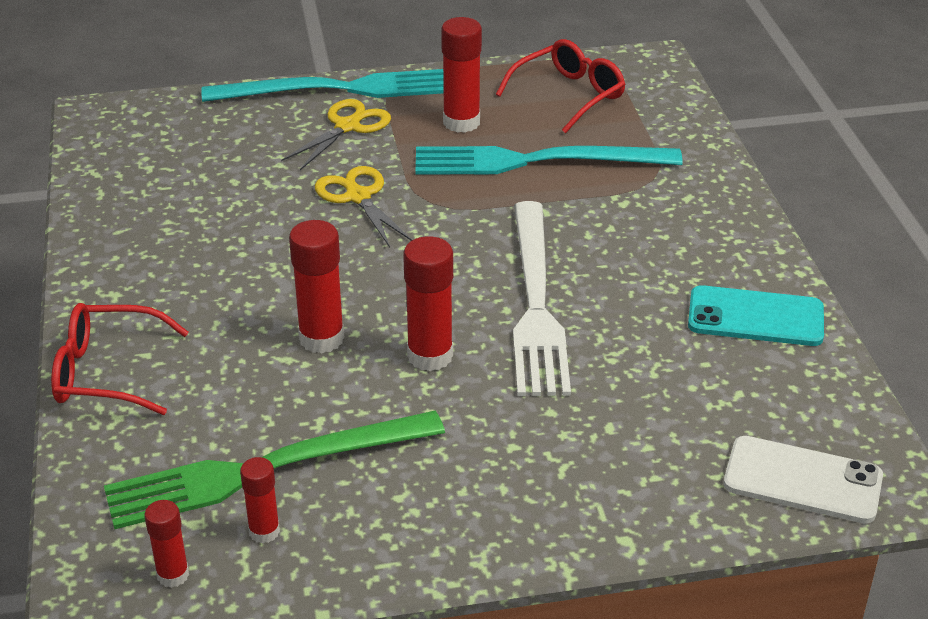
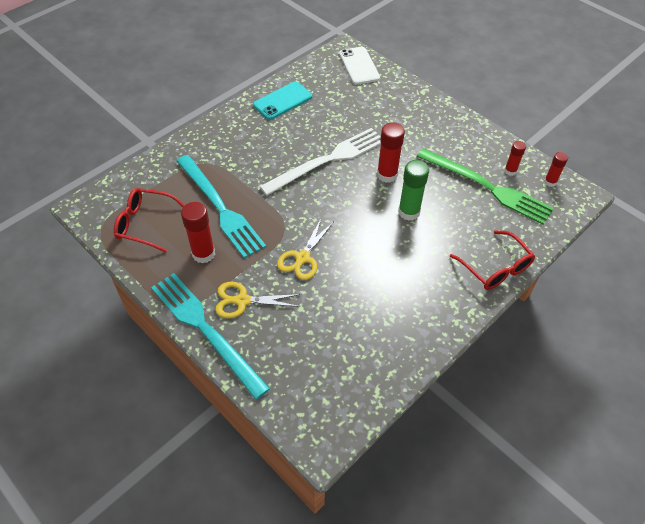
camera: 125 degrees left, 15 degrees up
(321, 338) = (409, 212): red glue stick -> green glue stick
(755, 317) = (282, 101): turquoise phone -> turquoise phone turned 75 degrees clockwise

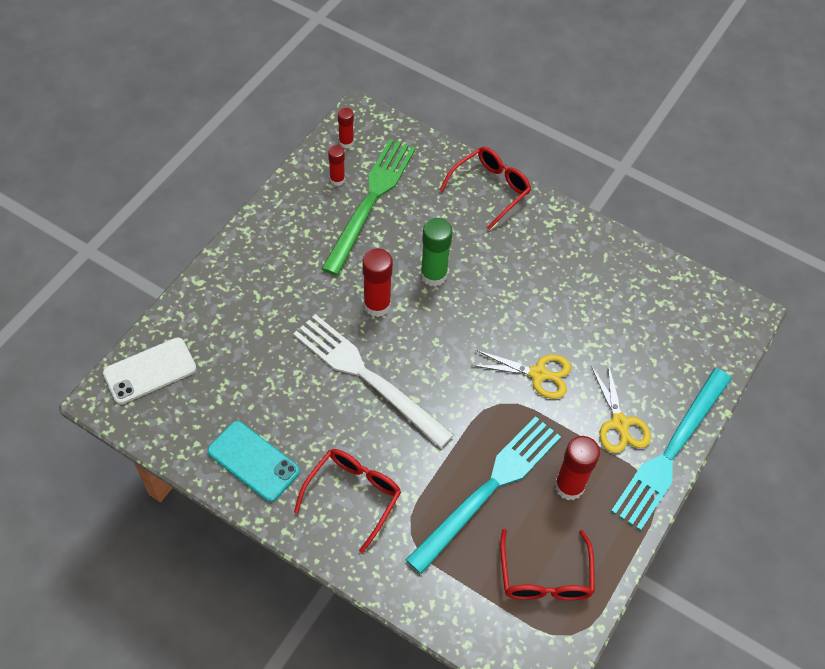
camera: 105 degrees left, 5 degrees up
(242, 140) = (353, 495): none -> red glasses

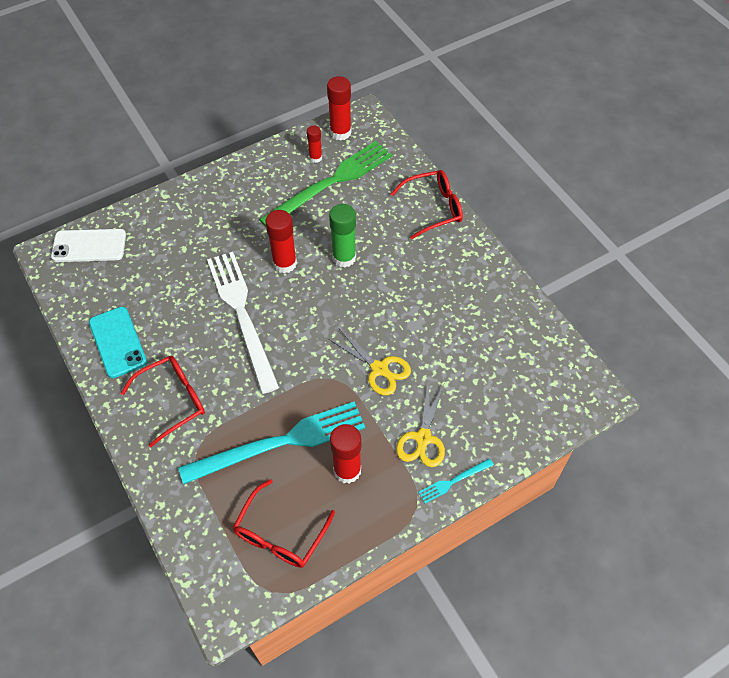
camera: 30 degrees right, 0 degrees up
(346, 142) = (340, 132): red glue stick -> red glue stick, size x1.68
(671, 451) = (453, 481): turquoise fork -> turquoise fork, size x0.43

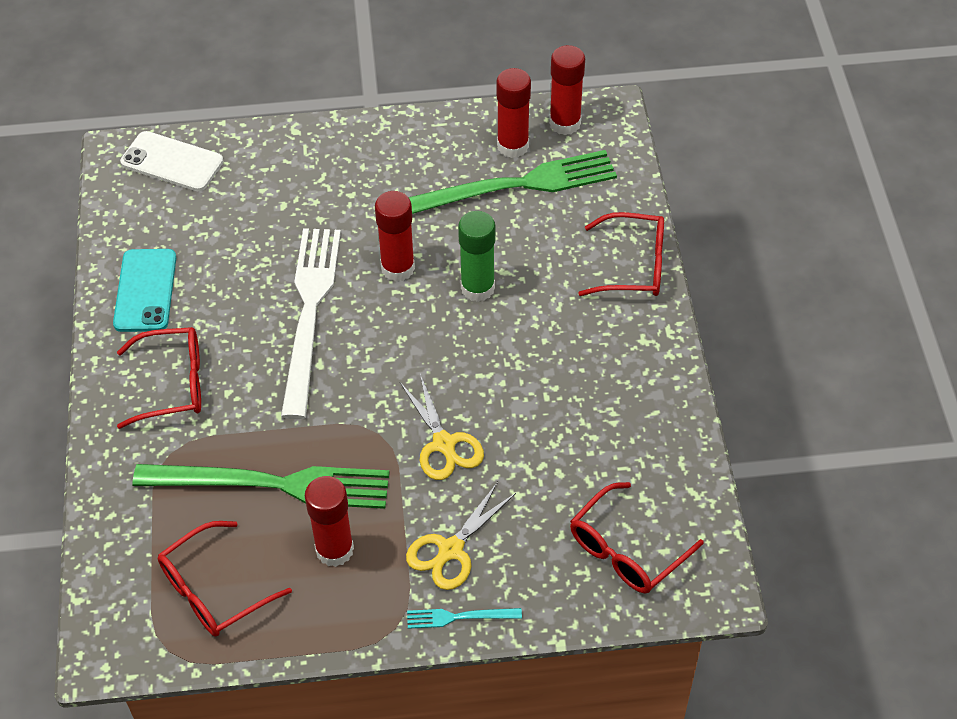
camera: 25 degrees right, 5 degrees down
(280, 442) = (272, 484): turquoise fork -> green fork
(315, 158) = (513, 146): red glue stick -> red glue stick, size x1.68
(531, 392) = (626, 550): none -> red glasses

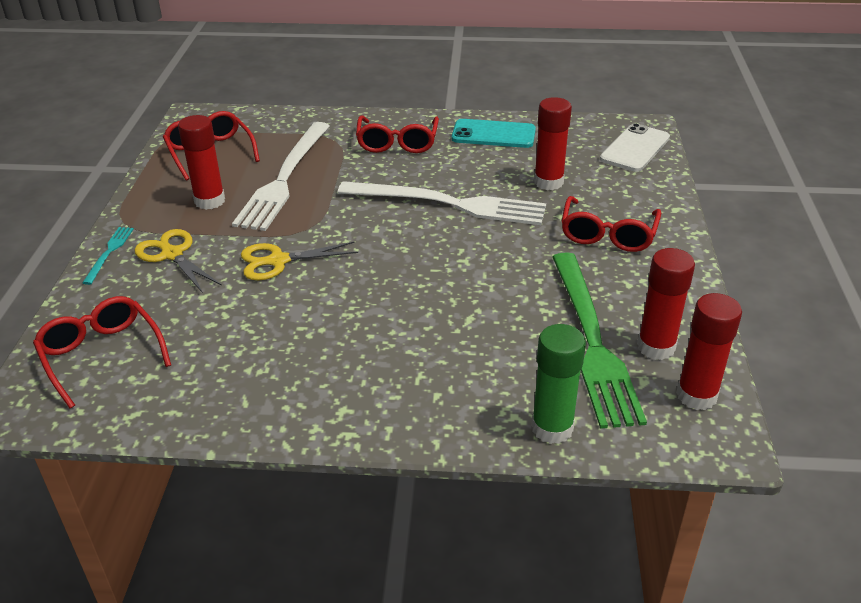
camera: 100 degrees right, 15 degrees down
(272, 484) = (285, 178): green fork -> white fork
(398, 268) = (489, 253): red glue stick -> red glue stick (548, 182)
(477, 288) = (451, 299): green glue stick -> green glue stick (552, 428)
(634, 266) = (453, 420): red glasses -> red glasses (608, 235)

